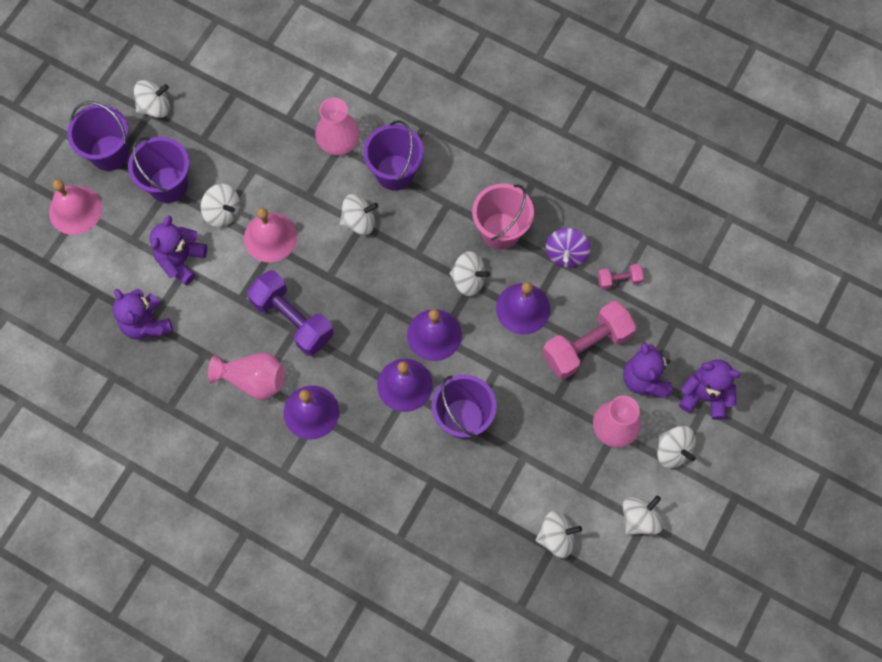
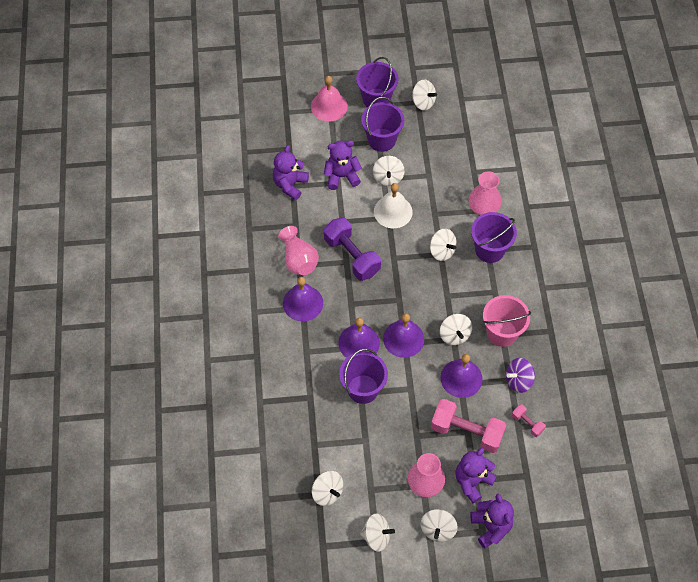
camera: 55 degrees right, 10 degrees down
(270, 237) = (393, 211): pink bell -> white bell
(292, 319) = (352, 256): purple dumbbell -> purple dumbbell turned 45 degrees counterclockwise

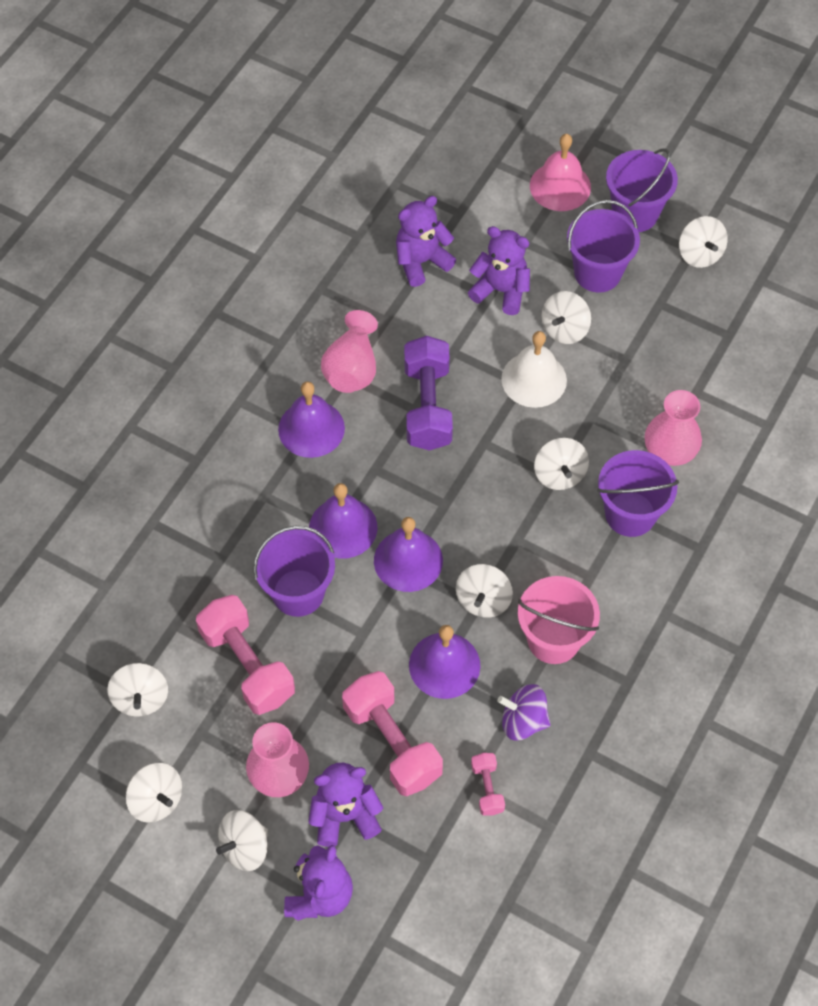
camera: 35 degrees right, 0 degrees up
(367, 441) = (247, 665): none -> pink dumbbell

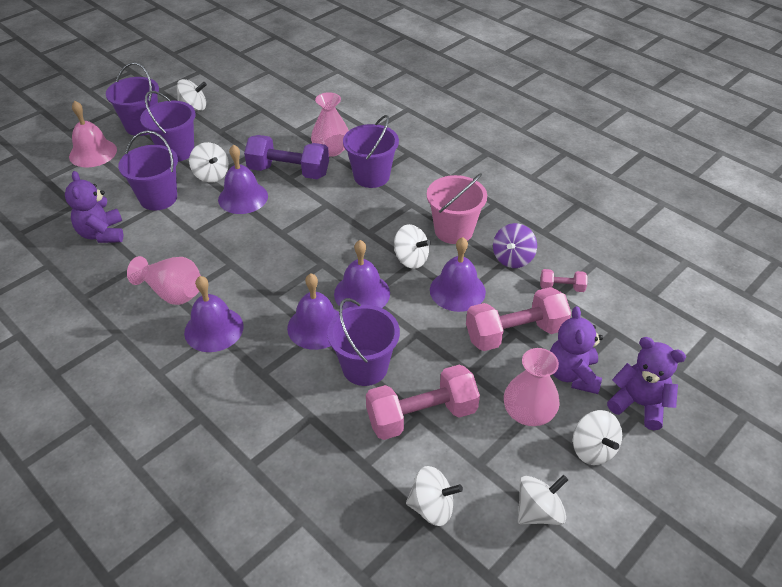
camera: 75 degrees left, 15 degrees down
(427, 406) = (233, 256): purple dumbbell -> purple dumbbell (289, 171)
(501, 291) = (158, 198): purple teddy bear -> purple bucket
(534, 379) = (243, 197): white bell -> purple bell
(559, 474) = (326, 201): white spinning top -> none

